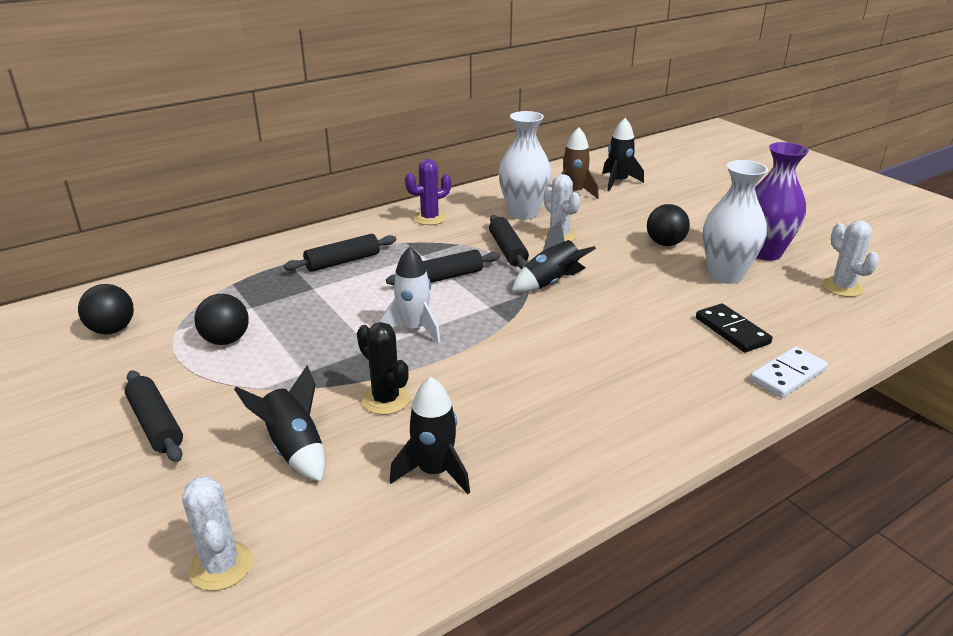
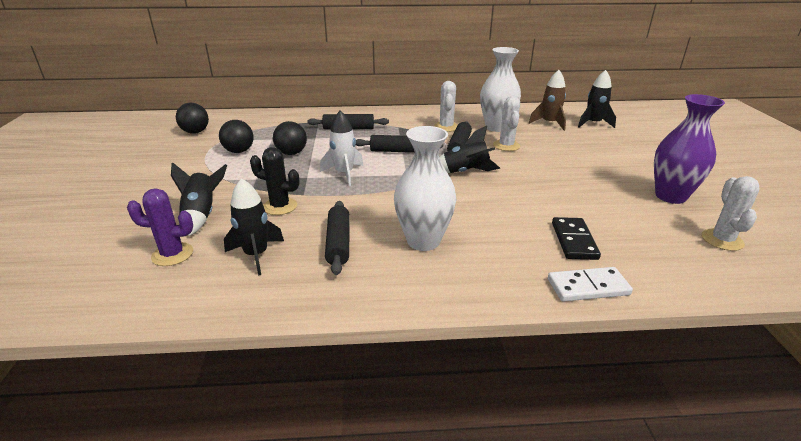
camera: 30 degrees right, 0 degrees up
(155, 424) = (157, 181): black rolling pin -> black rolling pin (338, 243)
(221, 566) = (95, 259): white cactus -> white cactus (446, 127)
(386, 400) = (280, 206): black cactus -> black cactus turned 60 degrees counterclockwise
(429, 218) = (429, 117): purple cactus -> purple cactus (172, 254)
(665, 243) = (585, 169): black ball -> black ball (291, 153)
(725, 275) = (614, 202): white vase -> white vase (423, 241)

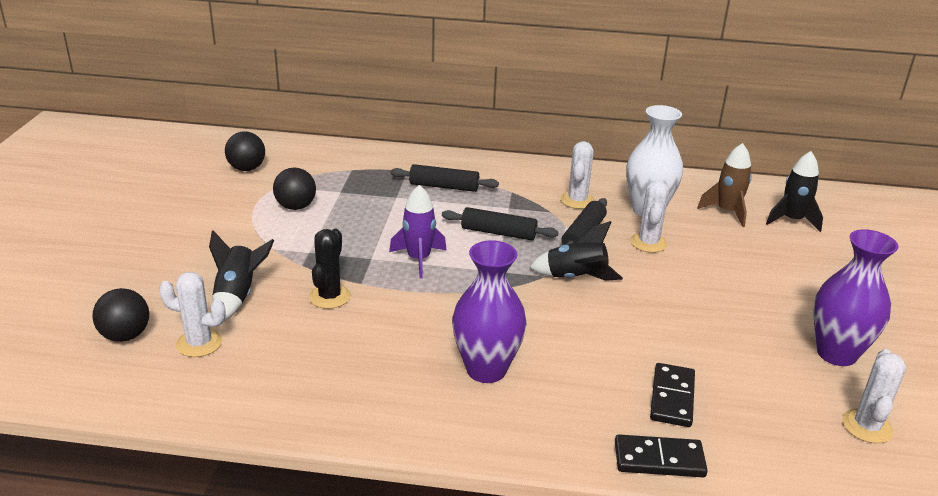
camera: 10 degrees right, 0 degrees up
(172, 254) = (199, 343): purple cactus -> white cactus
(256, 255) = (290, 358): black rocket -> none
(280, 206) = (329, 297): black cactus -> black cactus turned 75 degrees clockwise
(291, 153) = (360, 218): black ball -> black ball (125, 335)
(338, 243) = (386, 357): black rolling pin -> none
(344, 174) = (418, 259): white rocket -> purple rocket
(423, 241) = (486, 370): white vase -> purple vase
(588, 287) = (659, 459): white domino -> black domino

